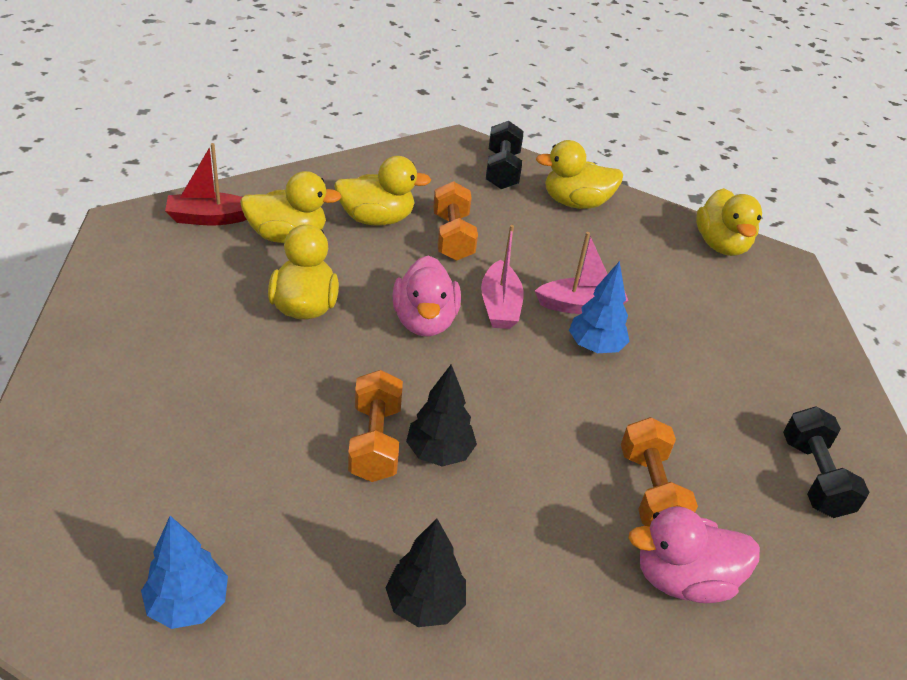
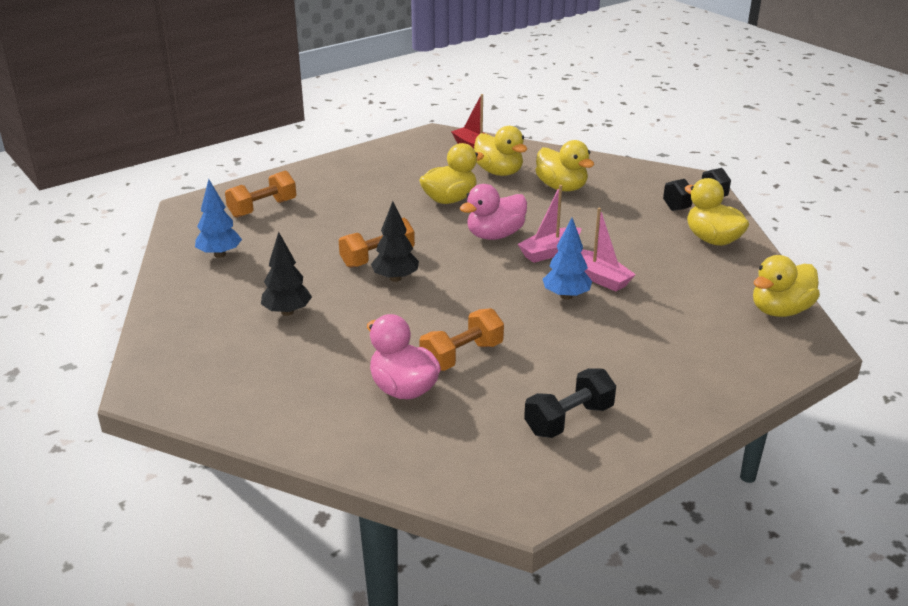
camera: 60 degrees right, 10 degrees down
(452, 237) = (589, 214): orange dumbbell -> orange dumbbell (262, 208)

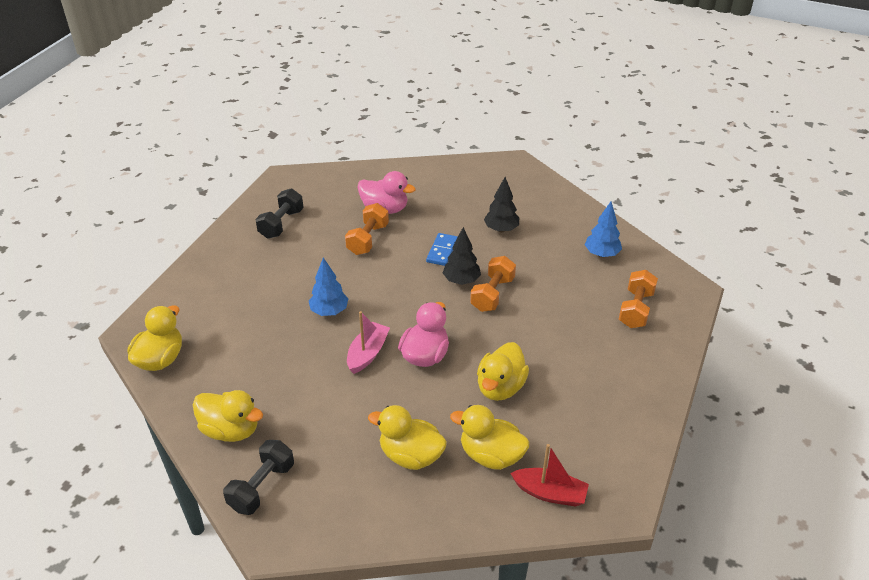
camera: 150 degrees right, 10 degrees up
(384, 312) = (442, 251): none -> blue domino
(599, 278) = (313, 340): pink boat -> none

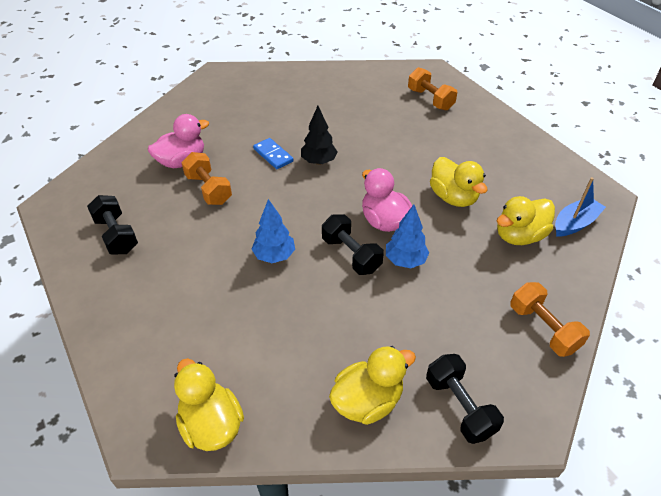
camera: 55 degrees left, 5 degrees up
(368, 353) = (351, 255): pink boat -> black dumbbell
(410, 455) = (489, 282): yellow duck -> none
(492, 294) = (350, 153): orange dumbbell -> orange dumbbell (543, 328)
(501, 229) = (283, 115): black tree -> none
(550, 493) = (575, 223): red boat -> blue boat
(601, 254) = (362, 86): blue tree -> blue tree (405, 260)

